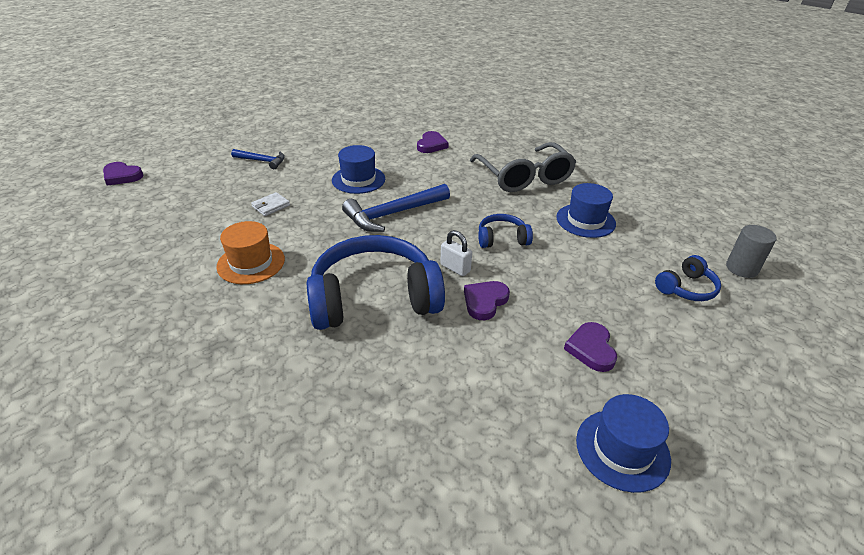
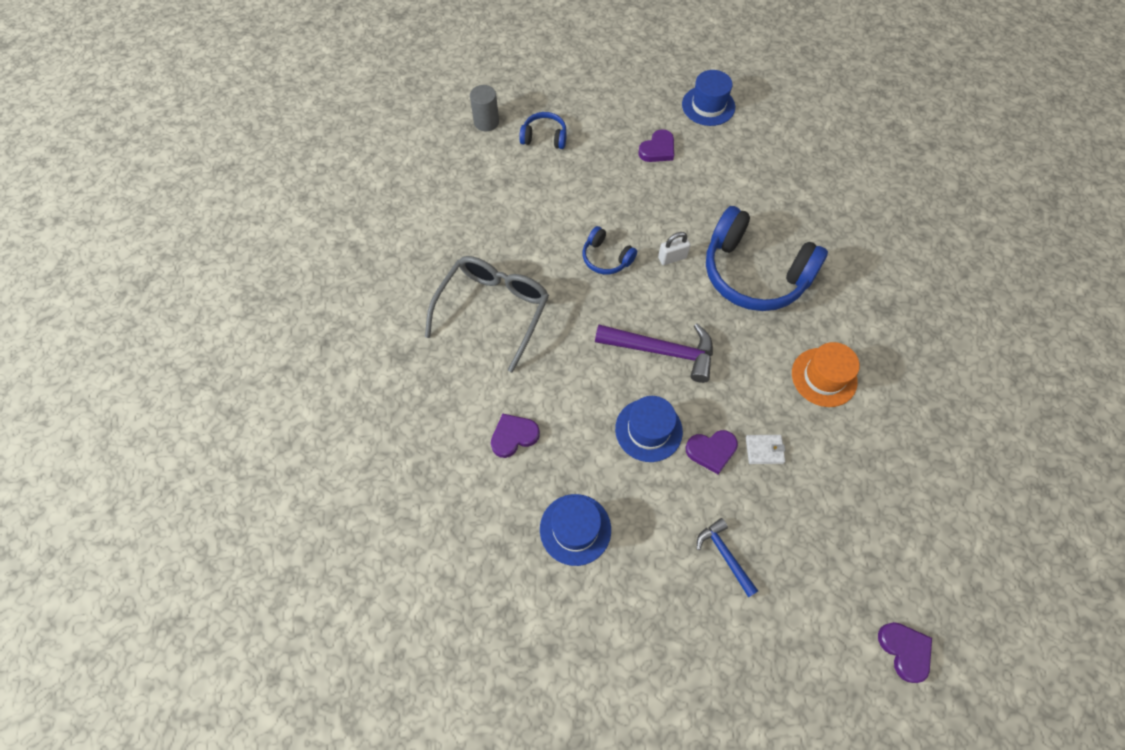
camera: 135 degrees left, 25 degrees up
(393, 214) = (662, 351): blue hammer -> purple hammer
(455, 268) = (672, 258): white padlock -> white padlock turned 75 degrees clockwise
(485, 301) = (682, 218): purple heart -> purple heart (711, 451)
(585, 220) = (519, 227): blue hat -> blue hat (575, 529)

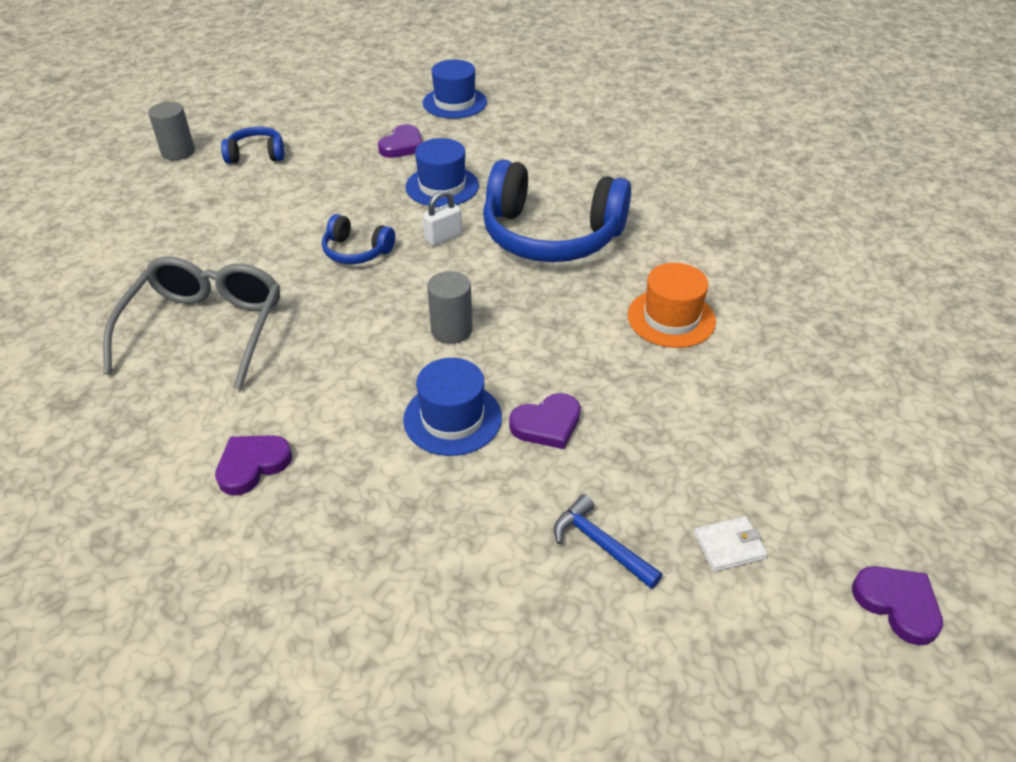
camera: 15 degrees left, 20 degrees down
(575, 529) = (366, 562): blue hat -> blue hat (442, 186)
(662, 351) = (451, 330): purple hammer -> grey cylinder
(764, 450) = (619, 409): white wallet -> white wallet (729, 546)

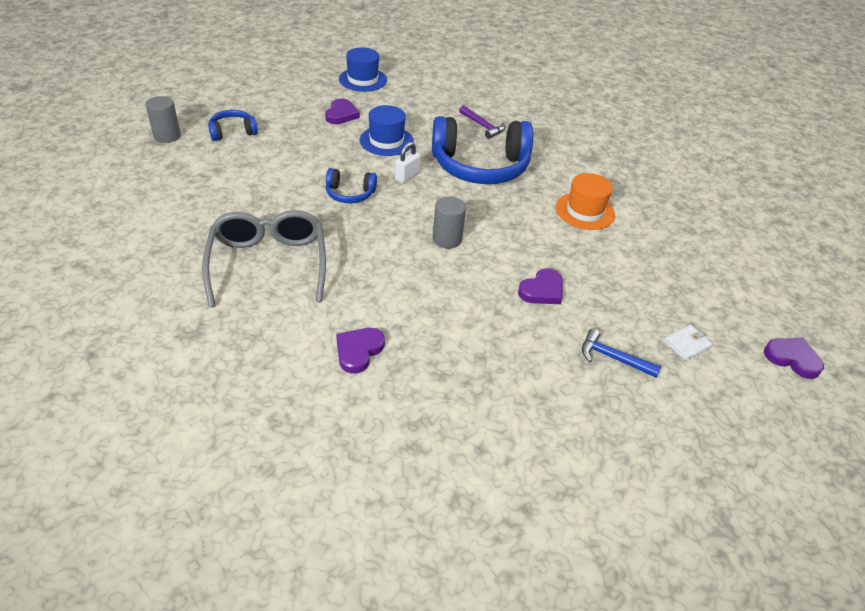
camera: 20 degrees left, 0 degrees up
(452, 418) = (479, 297): blue hat -> none
(584, 180) = (482, 126): none -> purple hammer

